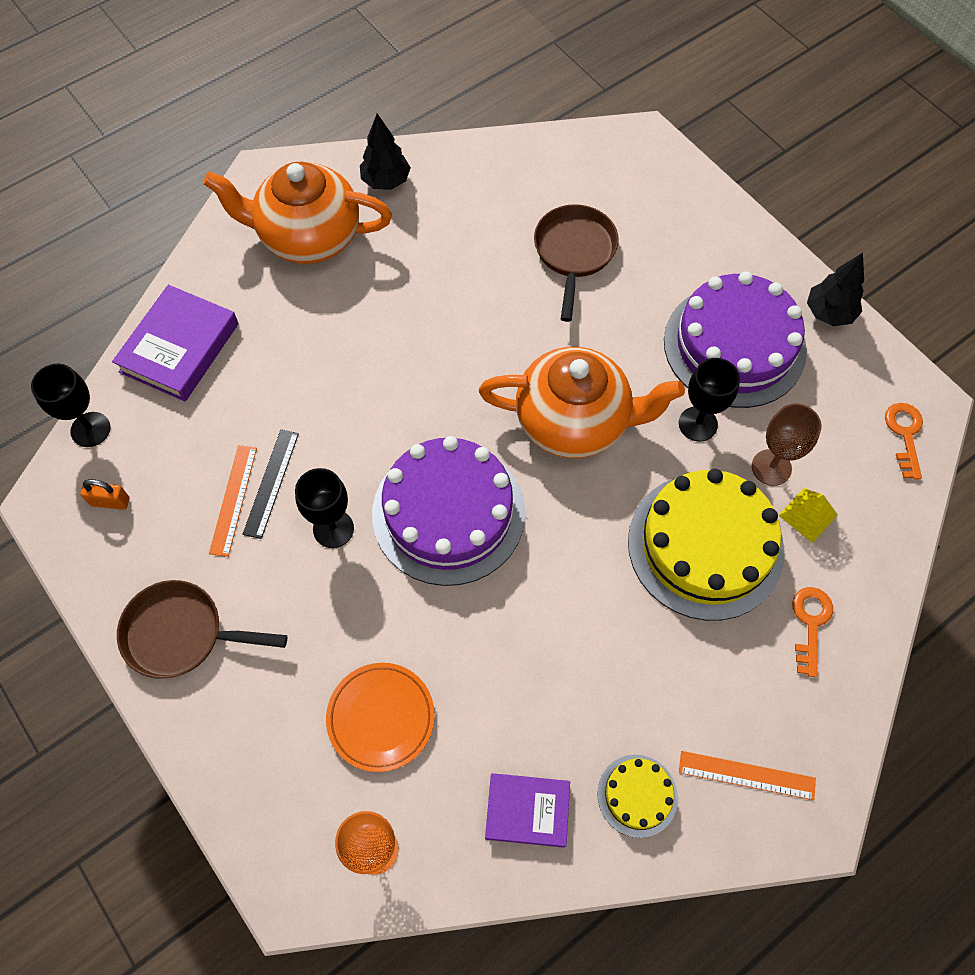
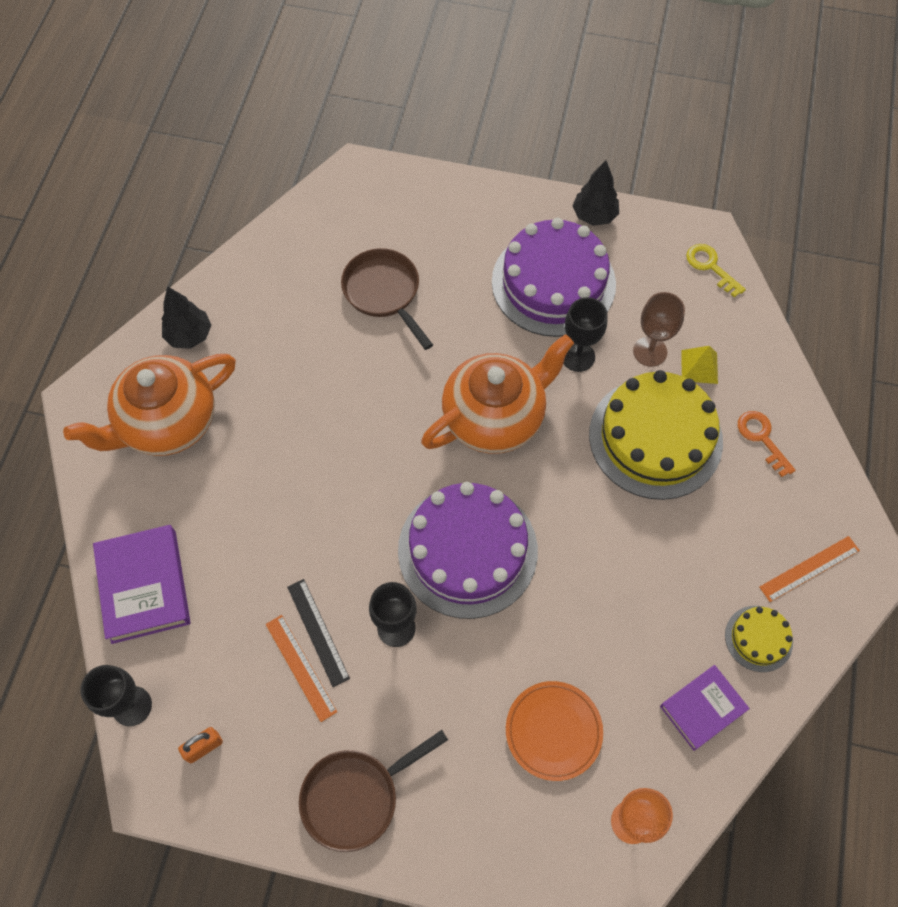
camera: 40 degrees left, 0 degrees up
(904, 434) = (710, 266): orange key -> yellow key

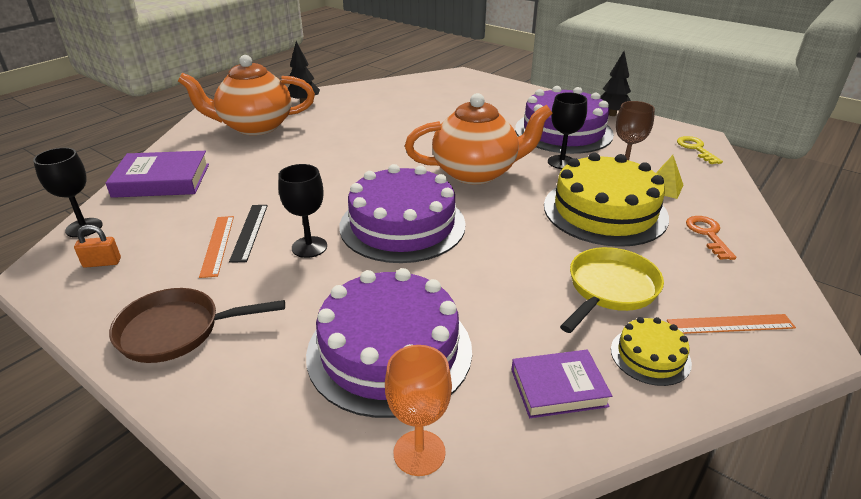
camera: 25 degrees right, 30 degrees down
(144, 586) = (162, 180): purple book -> purple book turned 75 degrees clockwise
(384, 293) = (440, 112): brown pan -> none
(553, 731) = (389, 351): orange plate -> purple cake
(701, 565) = (610, 289): none -> yellow pan

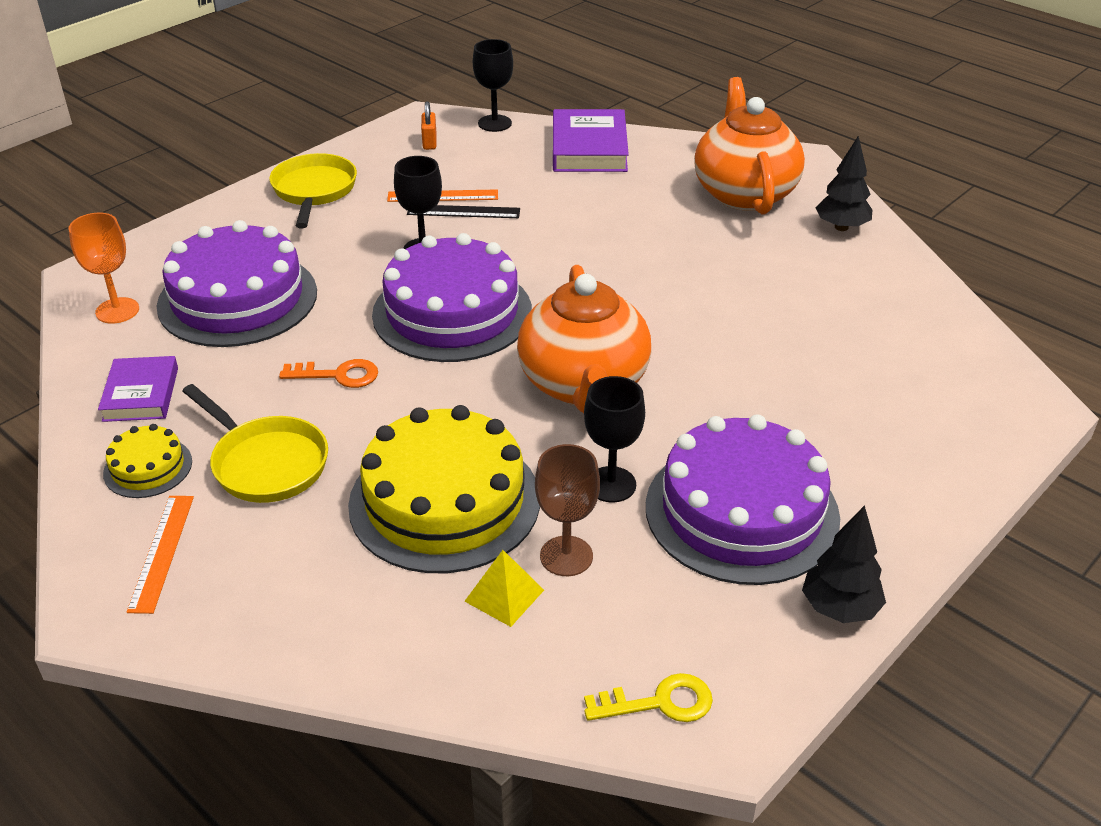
camera: 95 degrees right, 5 degrees up
(177, 331) = (314, 191): brown pan -> yellow pan
(708, 234) = (351, 603): orange key -> orange key (338, 375)

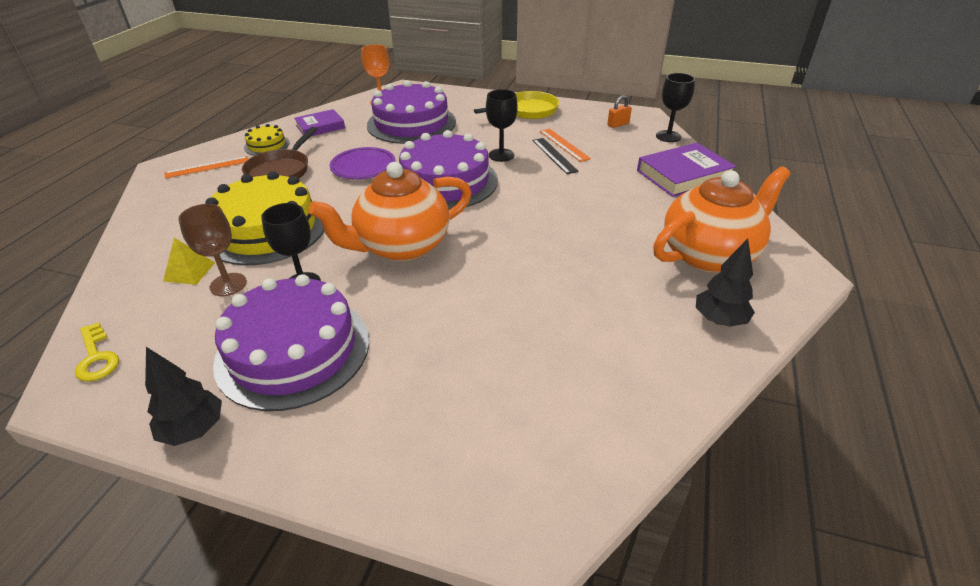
camera: 65 degrees right, 0 degrees up
(265, 463) = (281, 170): yellow pan -> brown pan
(338, 375) = (363, 167): orange key -> purple plate

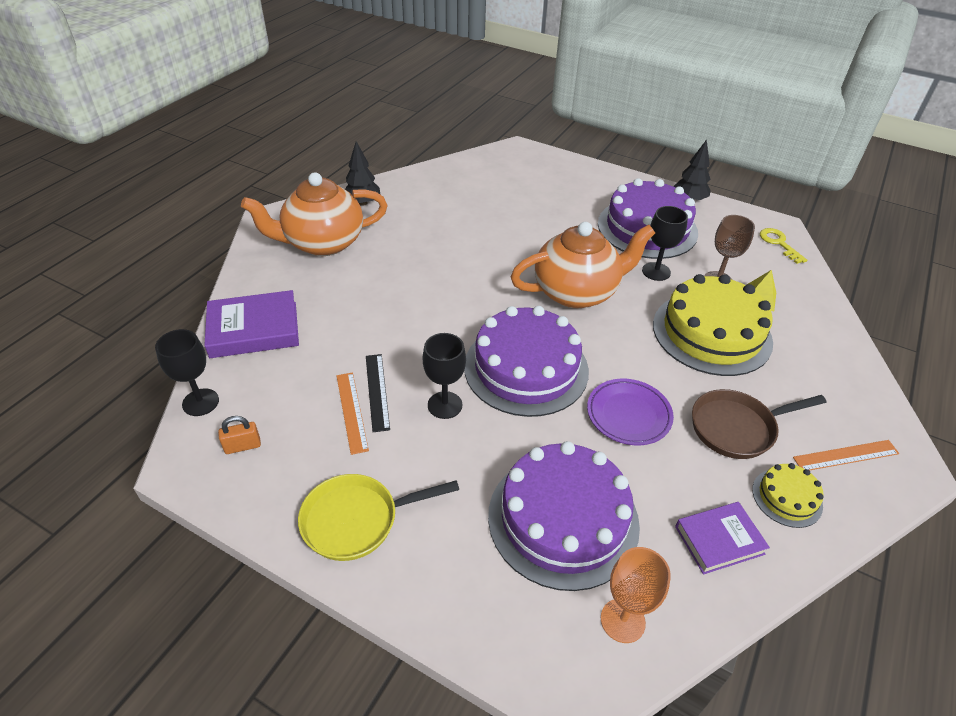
camera: 170 degrees left, 5 degrees up
(281, 170) = (737, 428): brown pan -> brown pan turned 135 degrees counterclockwise

